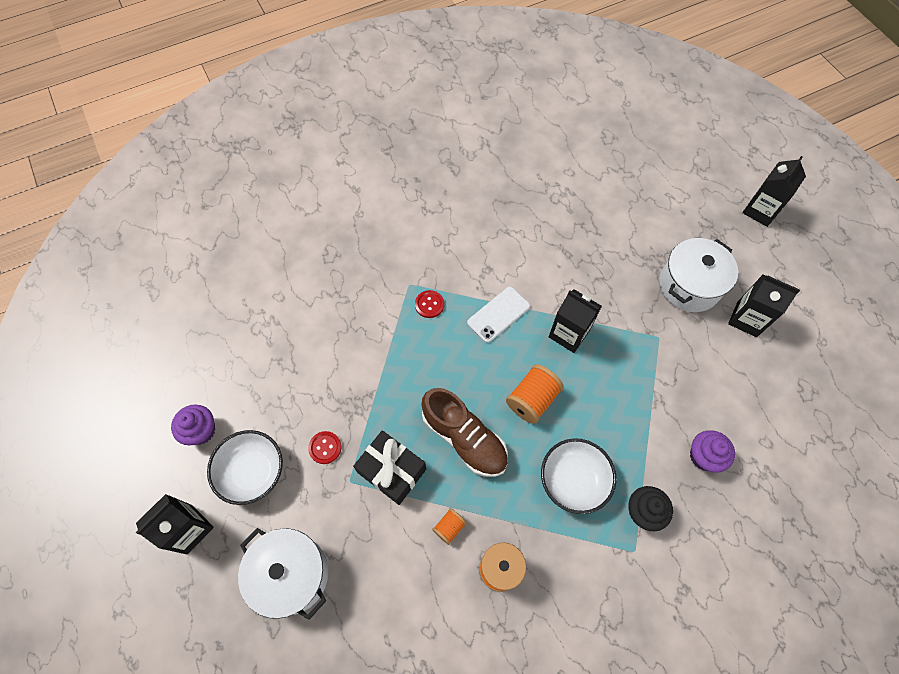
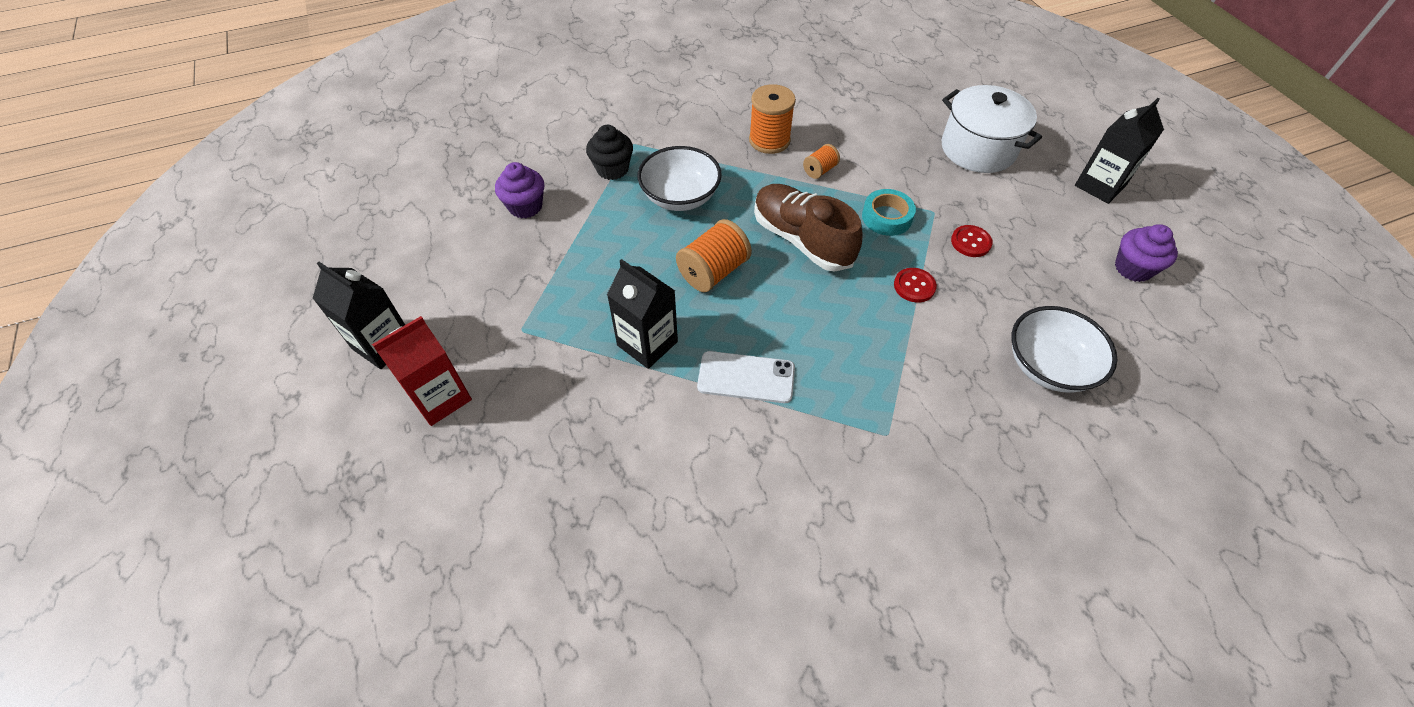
camera: 175 degrees left, 10 degrees down
(252, 472) = (1050, 226): white bowl -> white bowl (1048, 366)
(392, 471) = (886, 217): black gift -> turquoise tape
(429, 304) = (852, 400): red button -> red button (914, 286)
(498, 314) = (746, 377): white phone -> white phone turned 45 degrees clockwise
(689, 286) = (440, 398): white pot -> red carton
(760, 211) = (238, 523): black carton -> none

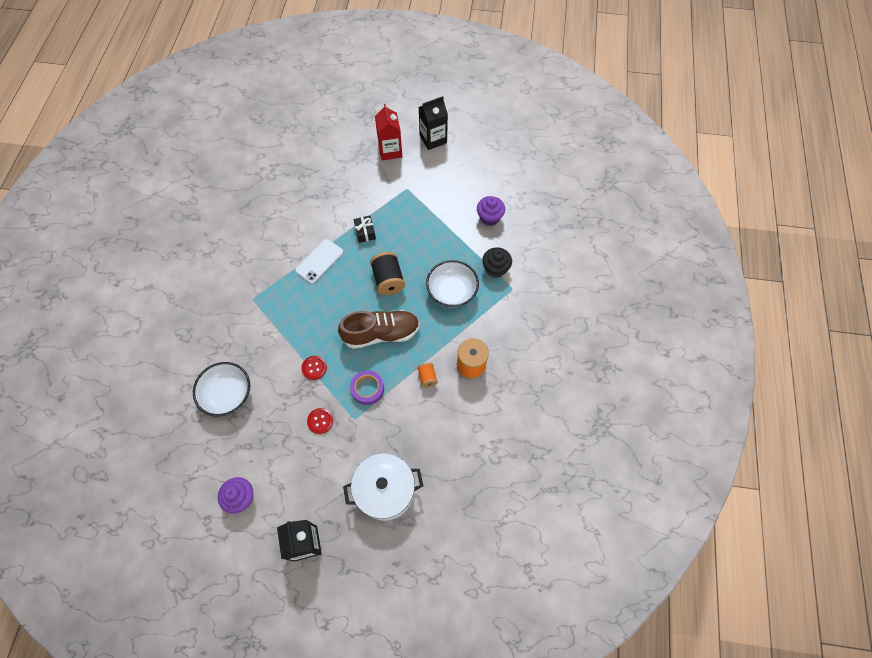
camera: 120 degrees right, 10 degrees up
(647, 343) = (365, 232): black carton -> black gift
(713, 271) = (388, 280): orange spool -> black spool
(886, 217) = (367, 389): turquoise tape -> purple tape

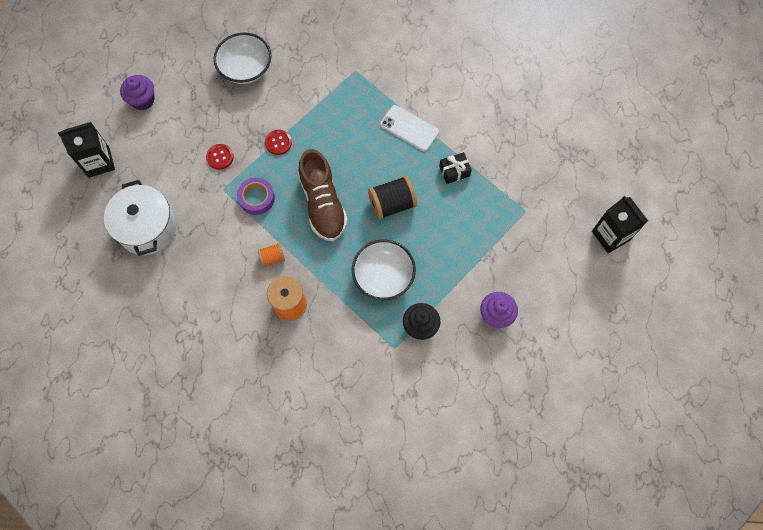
camera: 85 degrees right, 5 degrees up
(390, 151) = (581, 185): red carton -> none

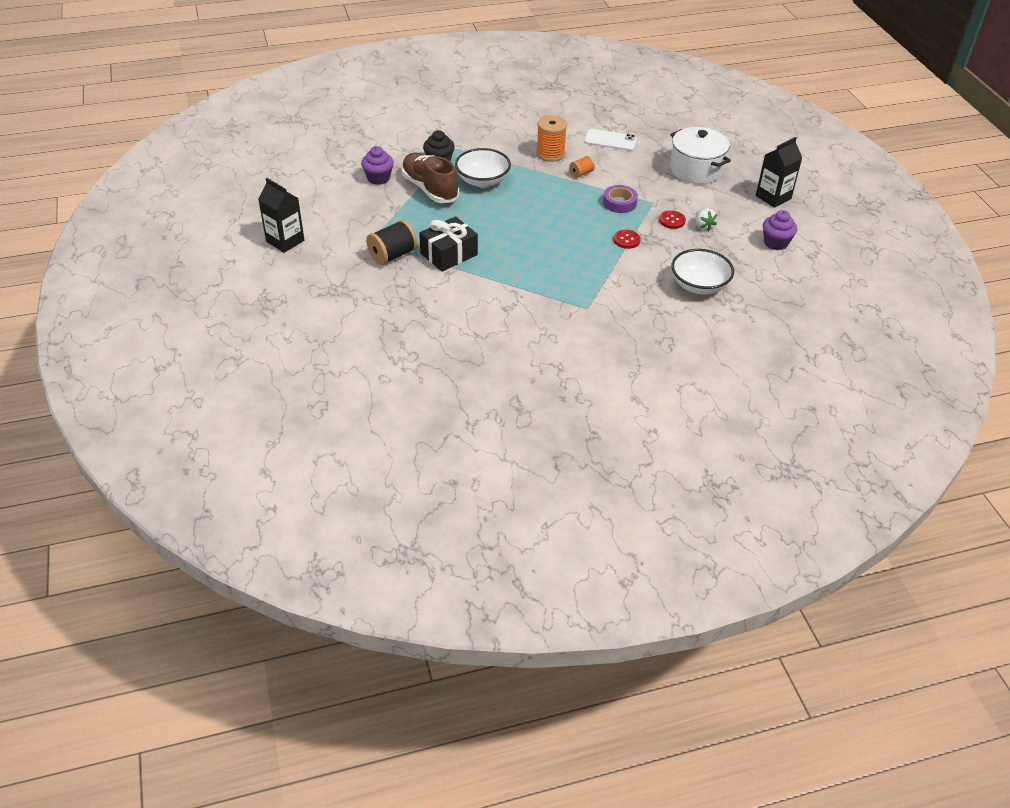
camera: 160 degrees right, 25 degrees down
(195, 141) = (703, 226): none -> white strawberry
(323, 204) = (559, 210): brown shoe -> brown shoe (430, 189)
(392, 204) = (497, 222): black spool -> black spool (392, 255)
(409, 128) = (507, 275): white phone -> white phone (610, 140)
(454, 171) = (449, 254): black gift -> black gift, size x1.75

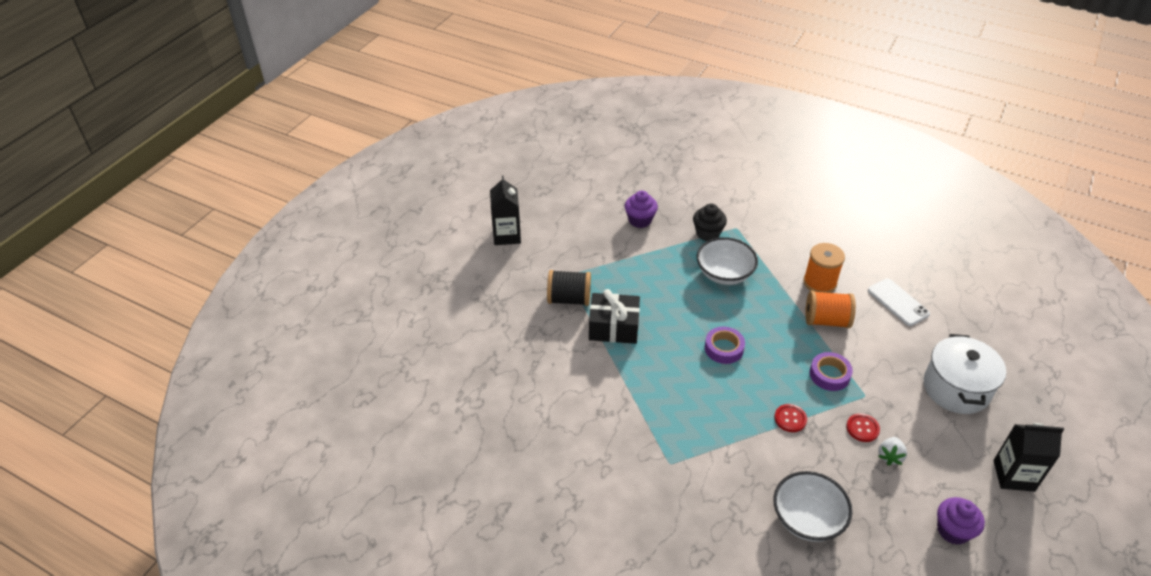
camera: 45 degrees right, 0 degrees up
(430, 189) = (670, 255): brown shoe -> none
(538, 225) = (724, 348): none -> purple tape
(581, 173) = (826, 320): orange spool -> orange spool, size x1.81

